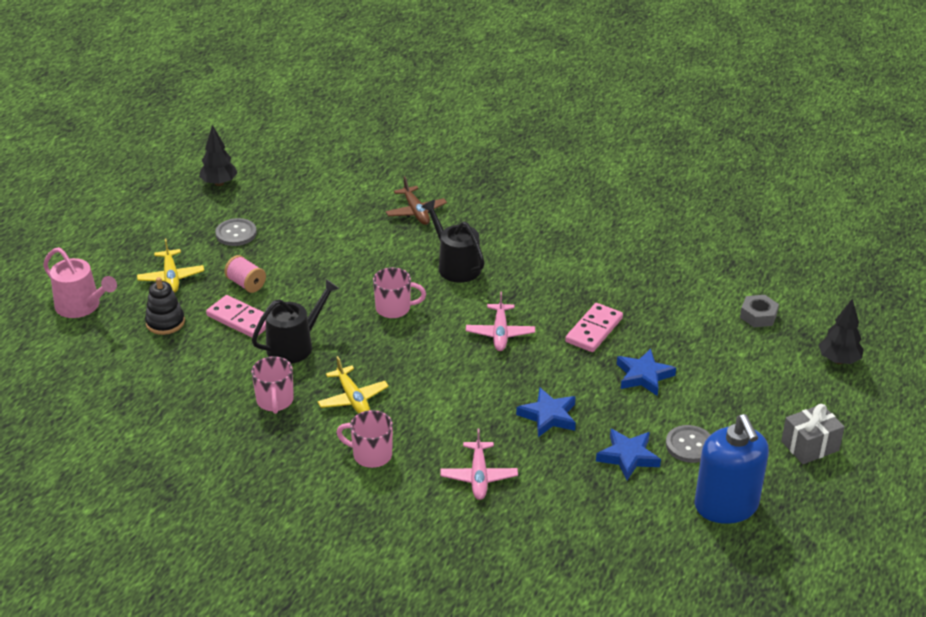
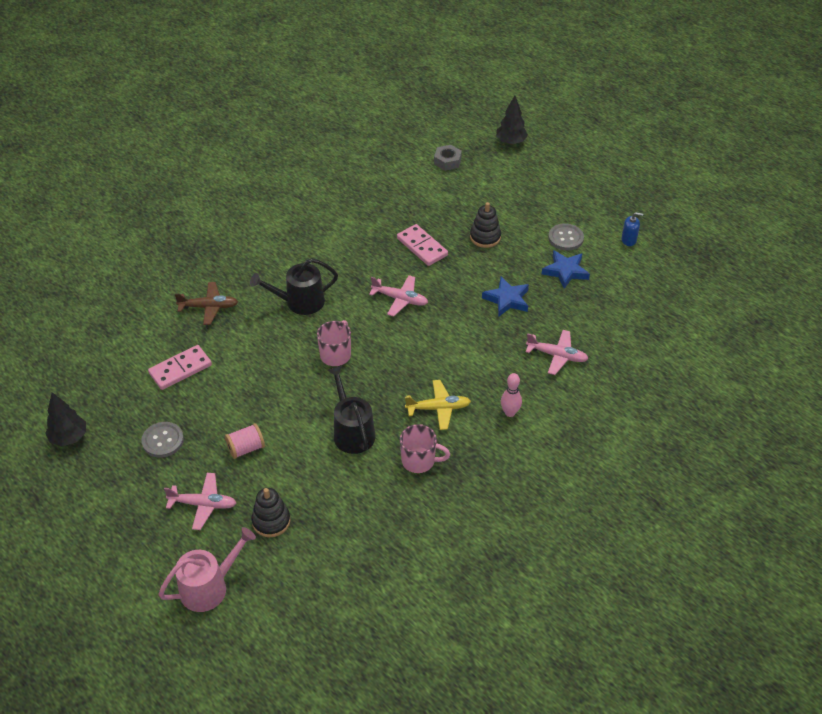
camera: 70 degrees left, 10 degrees up
(171, 277) = (203, 504): yellow plane -> pink plane
(240, 319) = (296, 463): pink domino -> pink domino (180, 369)
(371, 455) = (510, 412): pink mug -> pink bowling pin
(644, 376) = (485, 237): blue star -> black stacking toy
(726, 506) = (629, 240): blue soap dispenser -> blue soap dispenser, size x0.41
(810, 446) = (587, 184): grey gift -> none

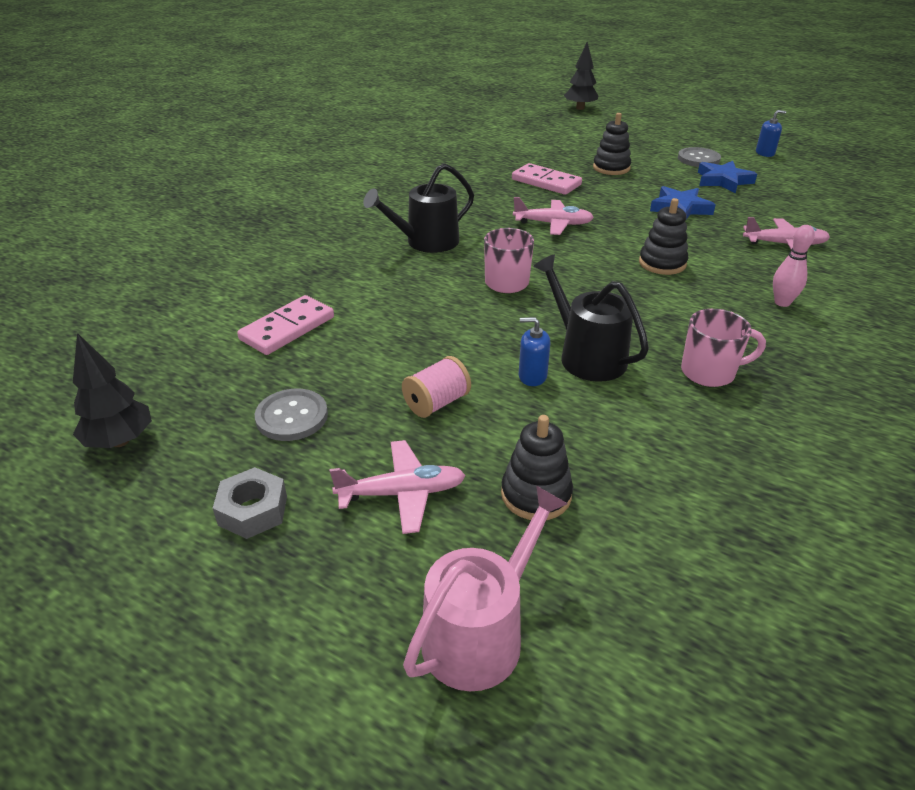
camera: 15 degrees left, 10 degrees down
(209, 307) = (303, 262): brown plane -> none
(310, 440) = (532, 376): none -> blue soap dispenser
(438, 408) = (686, 313): yellow plane -> none
(447, 161) = (525, 125): grey nut -> grey nut (253, 510)
(453, 357) = (662, 263): none -> black stacking toy

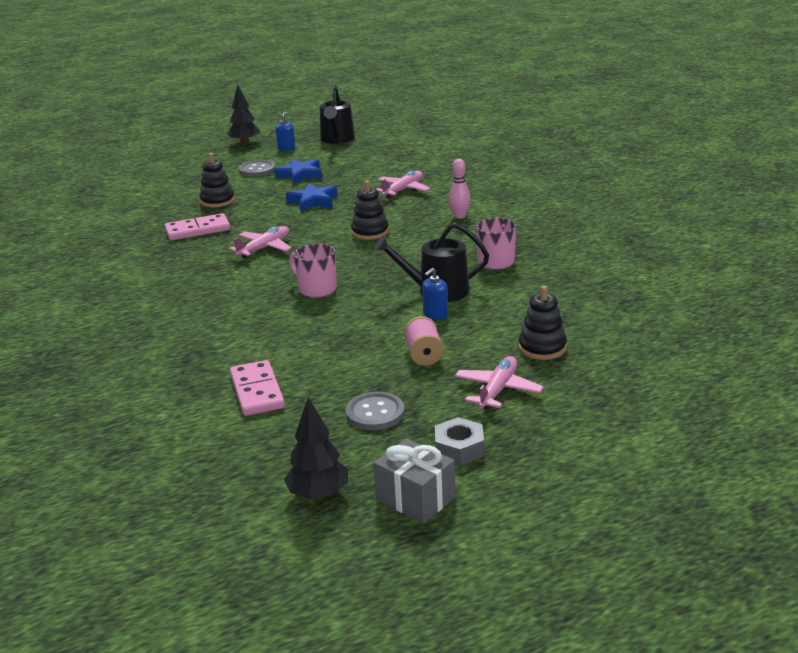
camera: 55 degrees left, 10 degrees down
(135, 515) = (415, 498): none -> grey gift
(426, 242) = (213, 302): black watering can -> black watering can (337, 139)
(480, 633) = (626, 395): pink watering can -> none
(580, 108) = (95, 175): black tree -> black tree (245, 143)

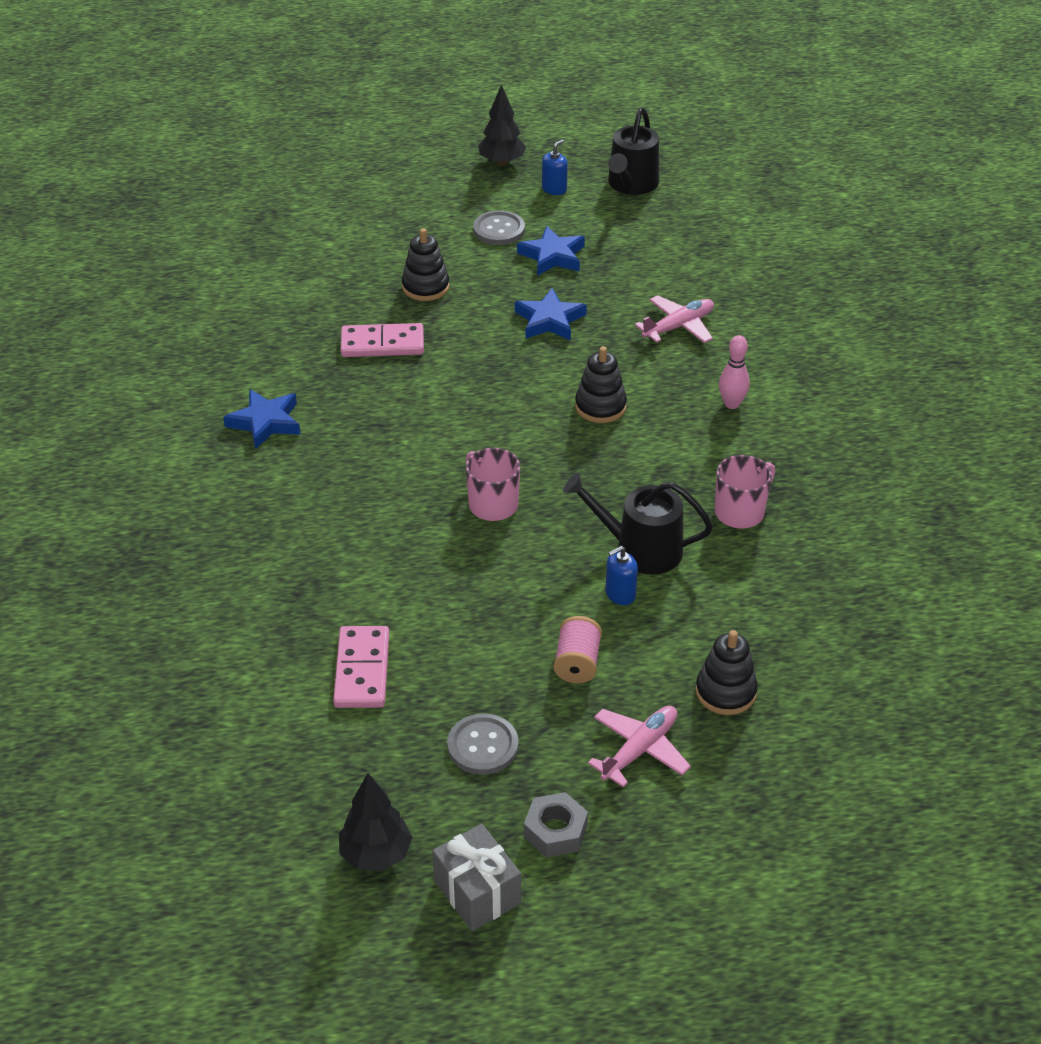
camera: 15 degrees right, 15 degrees up
(124, 280) = (265, 422): none -> blue star
(264, 248) = (454, 404): pink plane -> none

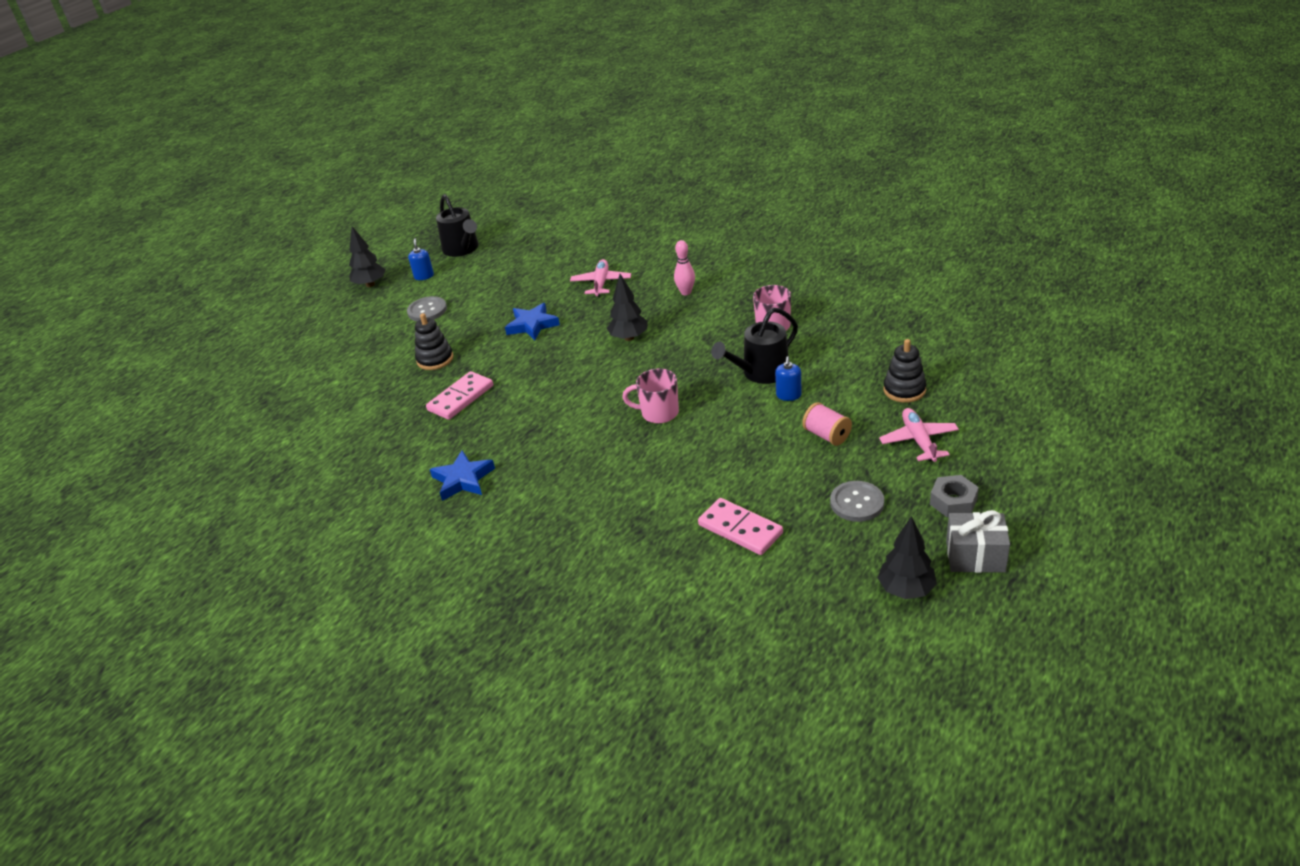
camera: 45 degrees left, 5 degrees down
(552, 256) = (480, 301): blue star -> none
(600, 407) = (629, 337): black stacking toy -> black tree

